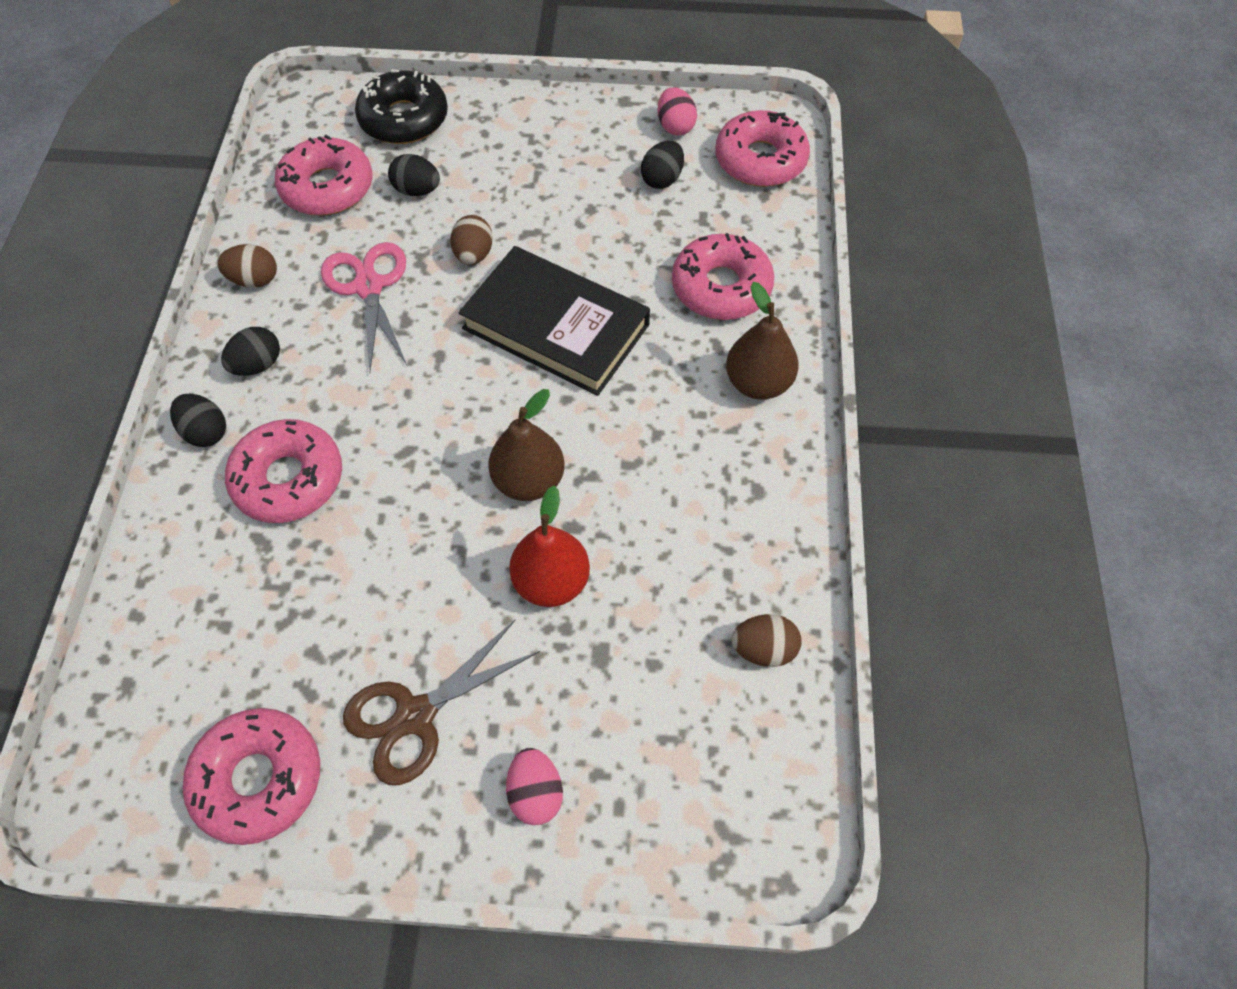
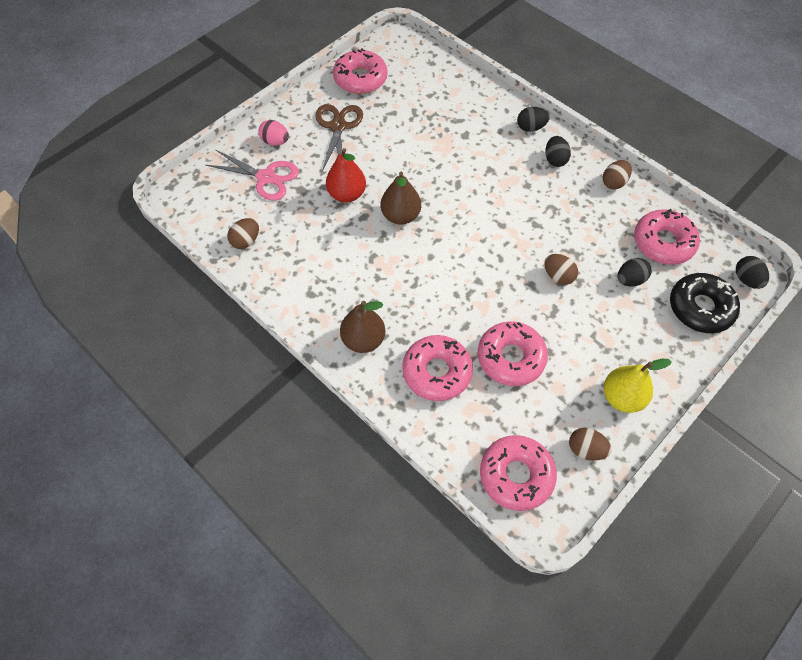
camera: 130 degrees right, 0 degrees up
(289, 479) = (480, 141): pink donut -> pink donut (511, 358)
(368, 287) = (571, 222): pink scissors -> pink scissors (266, 177)
(556, 326) = (478, 280): black book -> none
(586, 128) = (622, 397): none -> yellow pear
(662, 179) = (543, 405): black egg -> black egg (746, 279)
(675, 126) = (585, 449): pink egg -> brown egg

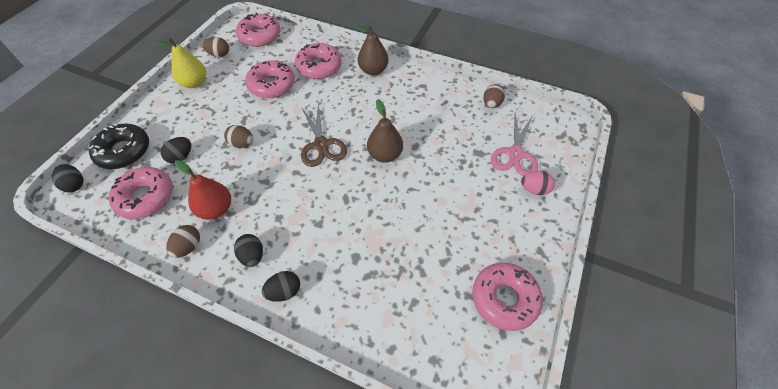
camera: 160 degrees right, 5 degrees down
(266, 177) = (515, 154): pink scissors -> pink scissors turned 75 degrees counterclockwise
(338, 126) = (488, 225): brown scissors -> brown scissors (321, 145)
(347, 194) = (439, 160): red pear -> red pear (216, 209)

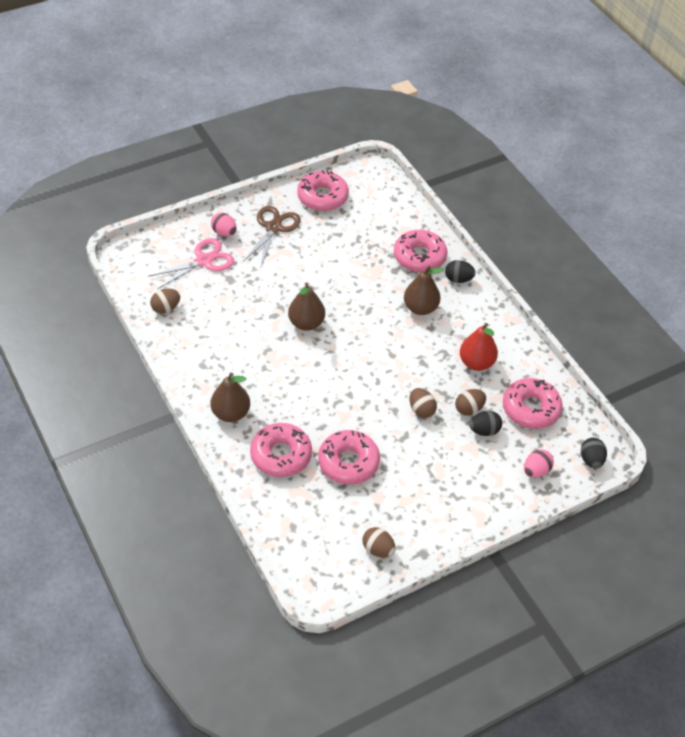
camera: 145 degrees left, 5 degrees down
(124, 151) = (536, 471): black donut -> pink egg
(188, 247) = (511, 346): brown egg -> brown egg (469, 409)
(194, 83) = (429, 520): yellow pear -> none
(252, 256) = (467, 313): black egg -> none
(260, 36) = (310, 551): pink donut -> pink donut (419, 257)
(301, 231) = (420, 308): none -> brown pear
(321, 145) = (351, 365): brown scissors -> brown scissors (273, 227)

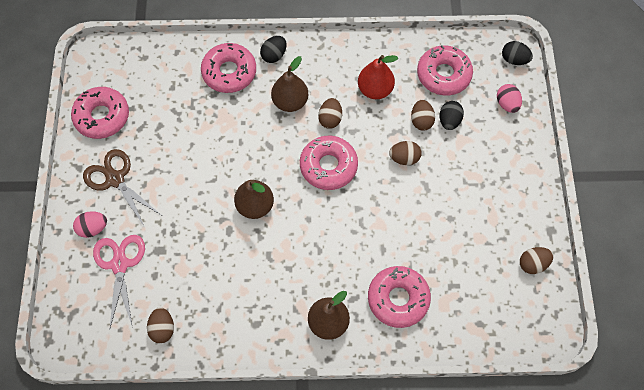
camera: 60 degrees left, 15 degrees up
(348, 462) = (432, 245): pink donut -> pink donut (328, 166)
(423, 342) = (330, 119): none -> brown egg

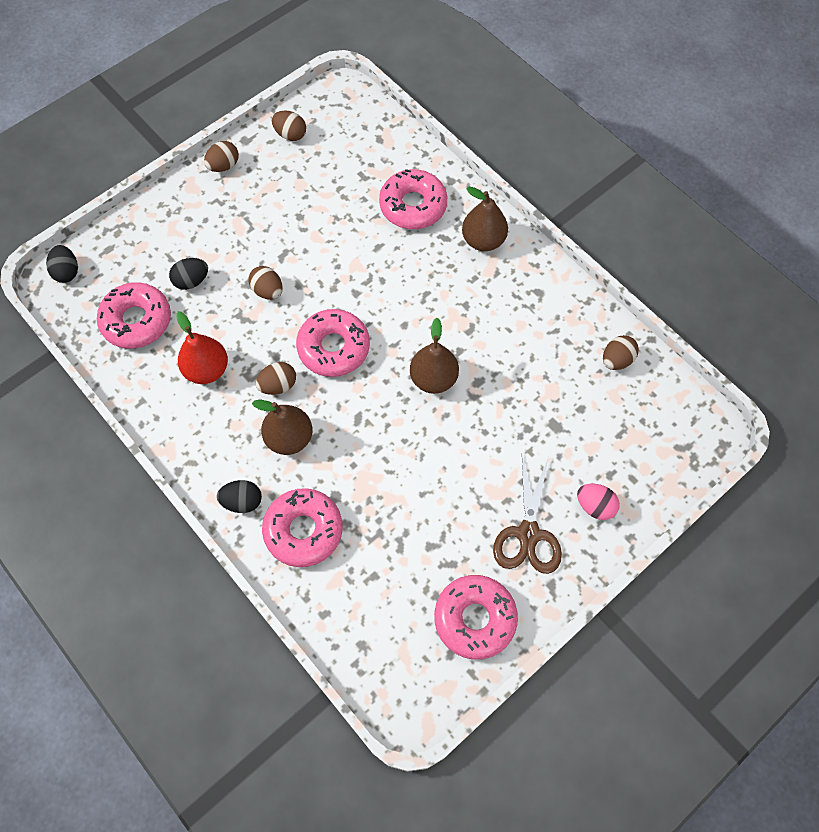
camera: 130 degrees left, 0 degrees up
(120, 264) = (602, 448): pink scissors -> none
(421, 121) = (211, 304): brown egg -> brown egg (224, 166)
(507, 104) = (130, 246): pink egg -> none

